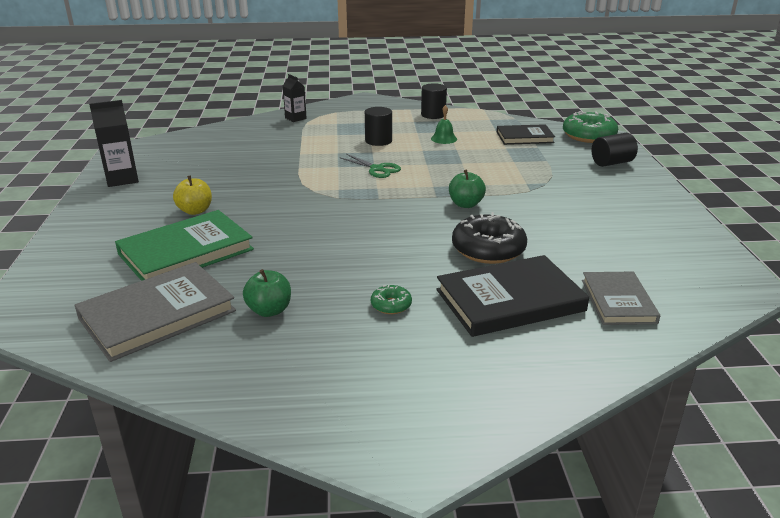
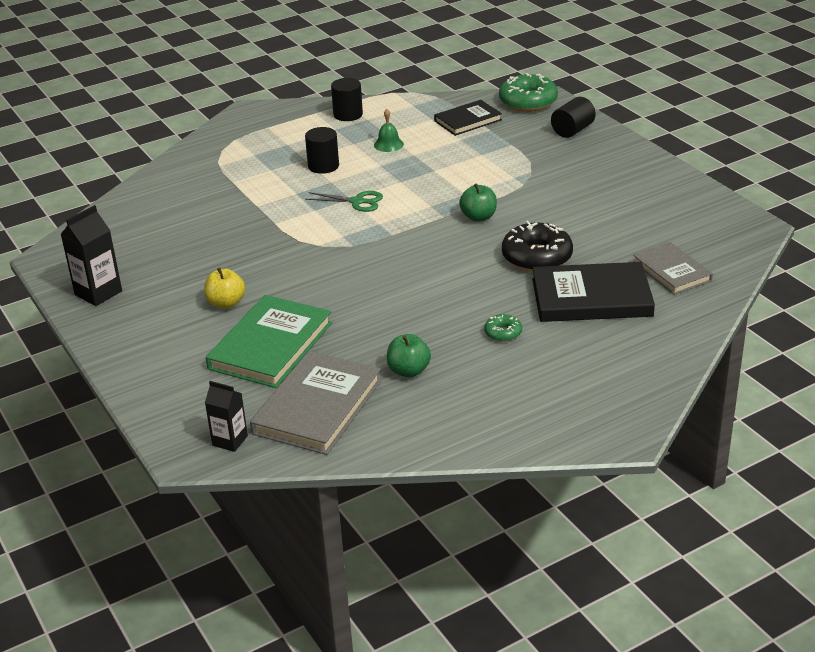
camera: 25 degrees left, 5 degrees up
(295, 118) = (199, 160): black carton -> black carton (230, 440)
(510, 300) = (591, 297): black book -> black book turned 45 degrees clockwise

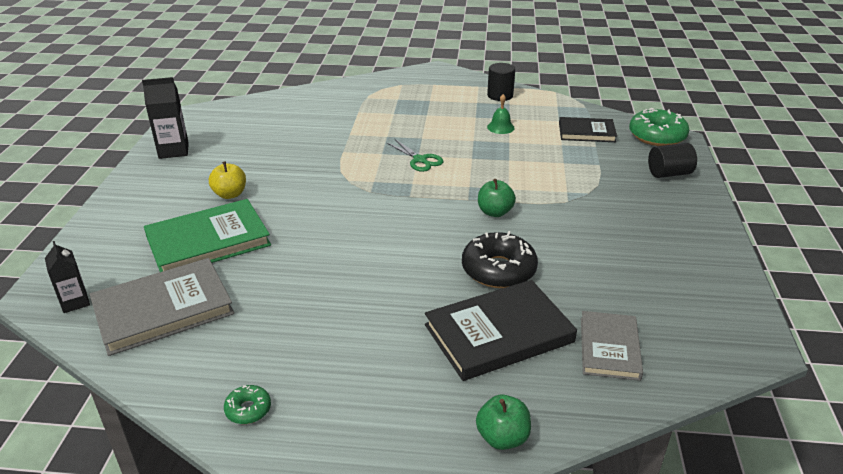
camera: 35 degrees right, 0 degrees up
(323, 166) = (432, 124): black cylinder -> none
(408, 371) = (265, 317): green apple -> green apple (502, 437)
(503, 333) = (380, 325): green donut -> green donut (248, 409)
(591, 297) = (499, 333): black book -> black book turned 60 degrees counterclockwise

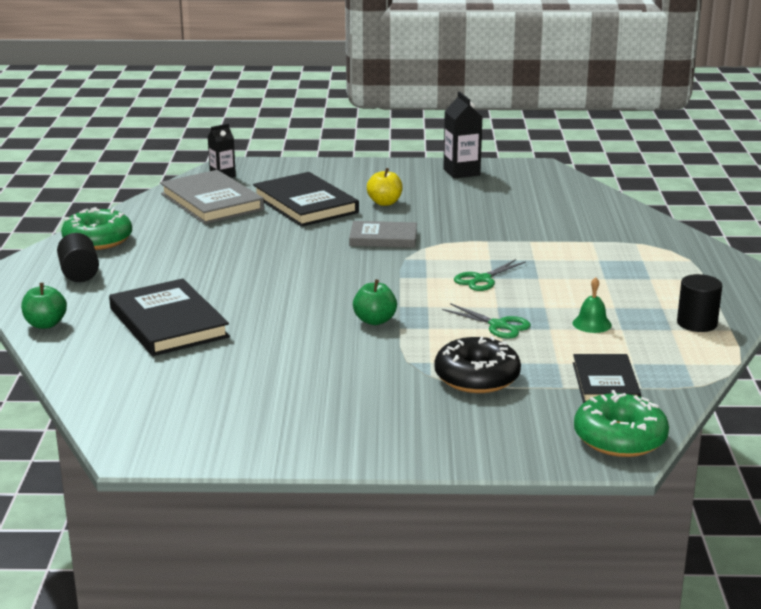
camera: 85 degrees right, 10 degrees down
(208, 241) = (305, 204): green book -> black book
(248, 409) = (98, 240): green donut -> green donut, size x2.04
(498, 270) = (266, 323): black donut -> black donut (477, 377)
(503, 160) = (498, 325): none -> green scissors
(609, 348) = (141, 372): grey book -> grey book (383, 238)
(669, 173) = (500, 437): black cylinder -> black cylinder (79, 273)

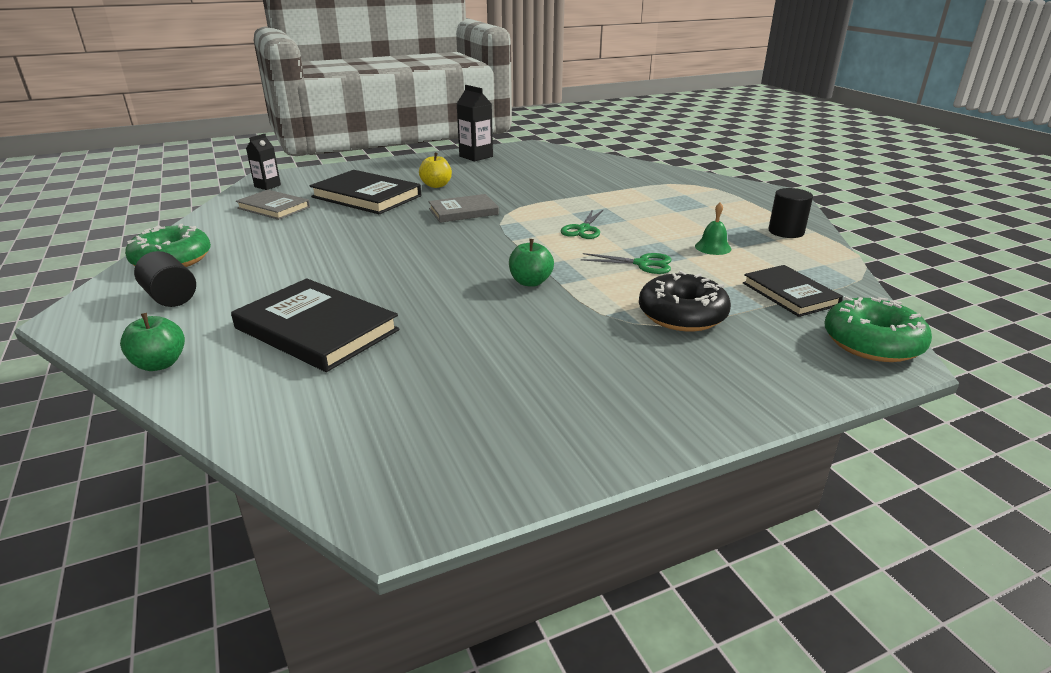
camera: 25 degrees left, 5 degrees up
(212, 202) = (274, 208): grey book -> grey book, size x0.63

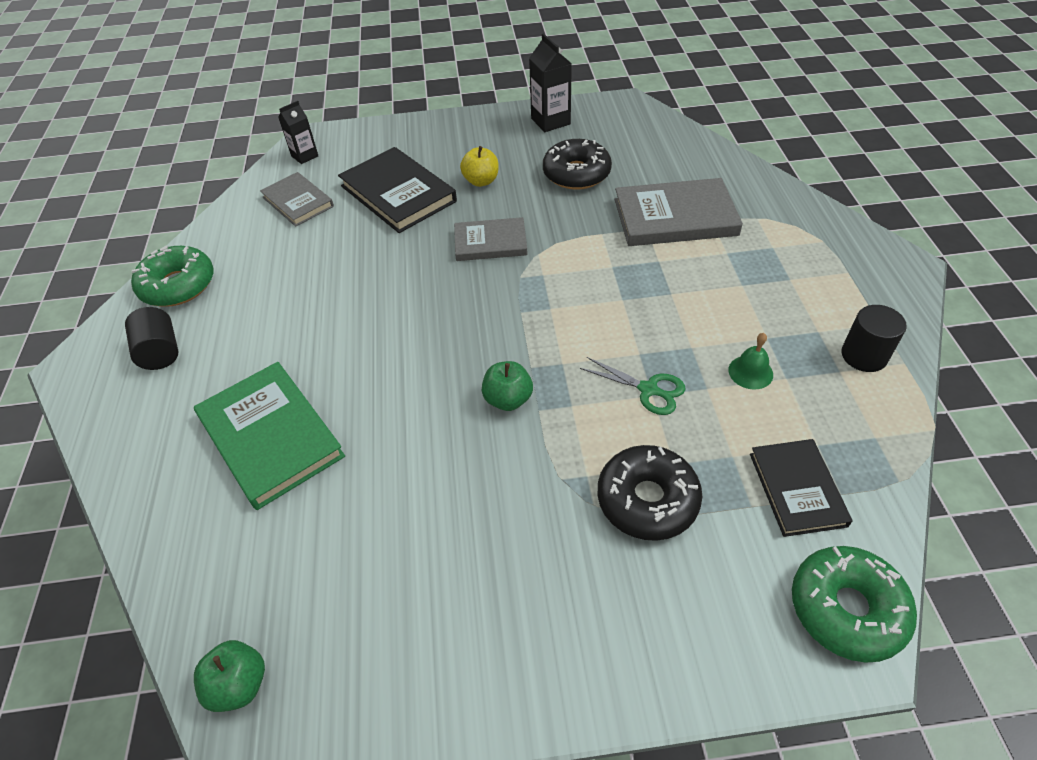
camera: 20 degrees right, 20 degrees up
(160, 364) = (124, 460): green apple -> green apple (239, 684)
(316, 329) = (270, 437): black book -> green book
(513, 176) = (576, 174): none -> black donut
(583, 229) = (611, 304): green scissors -> none
(603, 188) = (675, 217): none -> grey book

